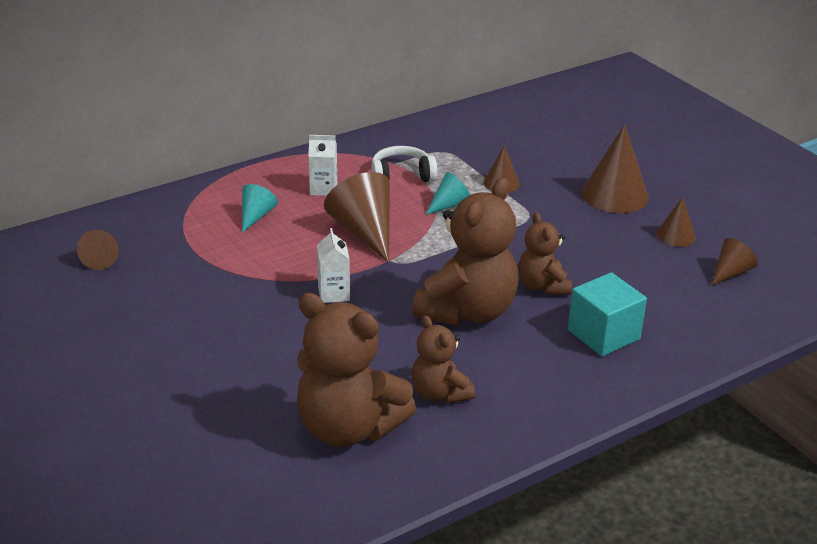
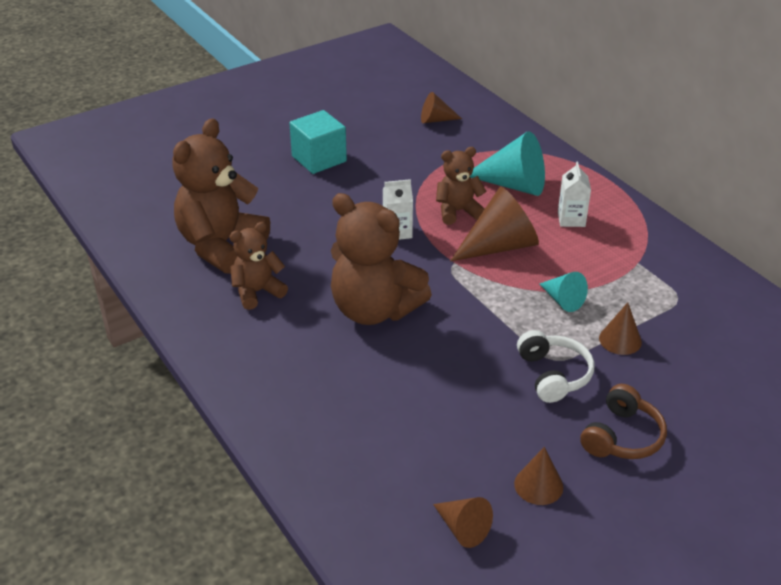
camera: 90 degrees right, 5 degrees up
(256, 216) = (513, 185): turquoise cone -> turquoise cone, size x1.81
(402, 176) = (612, 267): white headphones -> white headphones (553, 375)
(542, 286) = (419, 362): brown teddy bear -> brown teddy bear (458, 211)
(603, 334) = (338, 401): turquoise cube -> turquoise cube (319, 159)
(615, 195) = (622, 436): brown cone -> brown headphones

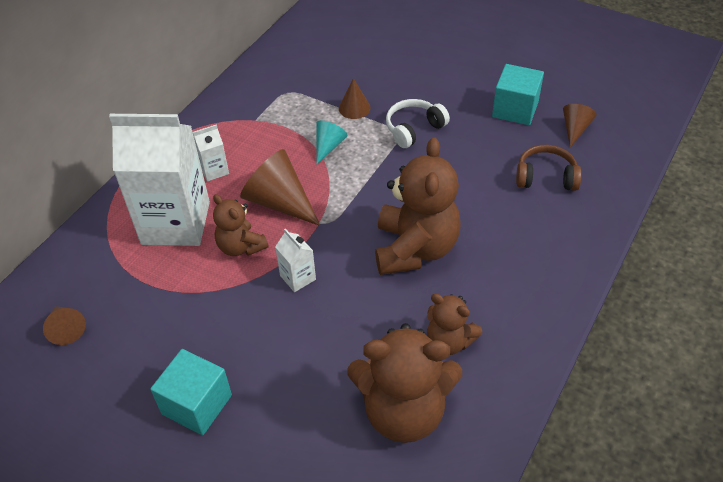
camera: 115 degrees left, 10 degrees up
(513, 185) = (176, 223): turquoise cone -> white carton
(538, 485) = (515, 109): brown cone -> turquoise cube
(622, 436) = (446, 86): brown headphones -> brown headphones (546, 177)

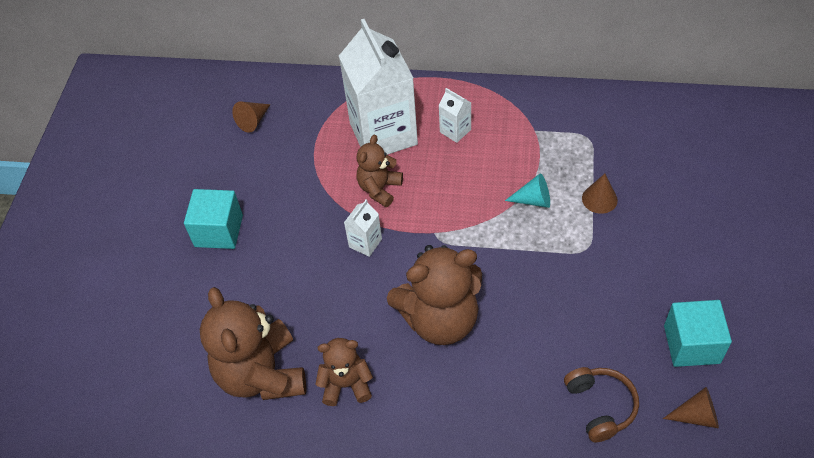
camera: 70 degrees right, 5 degrees up
(279, 202) = (443, 193): brown cone -> none
(414, 129) = (600, 260): white headphones -> none
(449, 341) = (346, 384): brown teddy bear -> brown teddy bear turned 75 degrees clockwise

